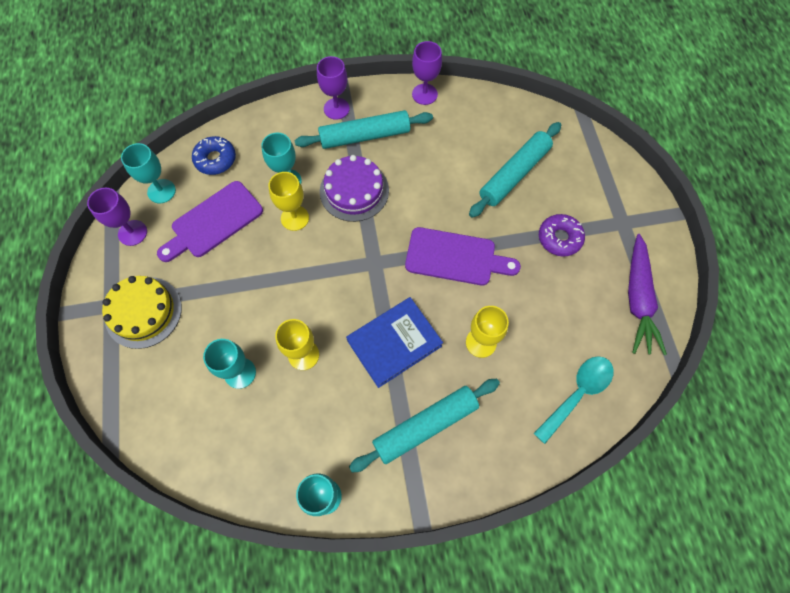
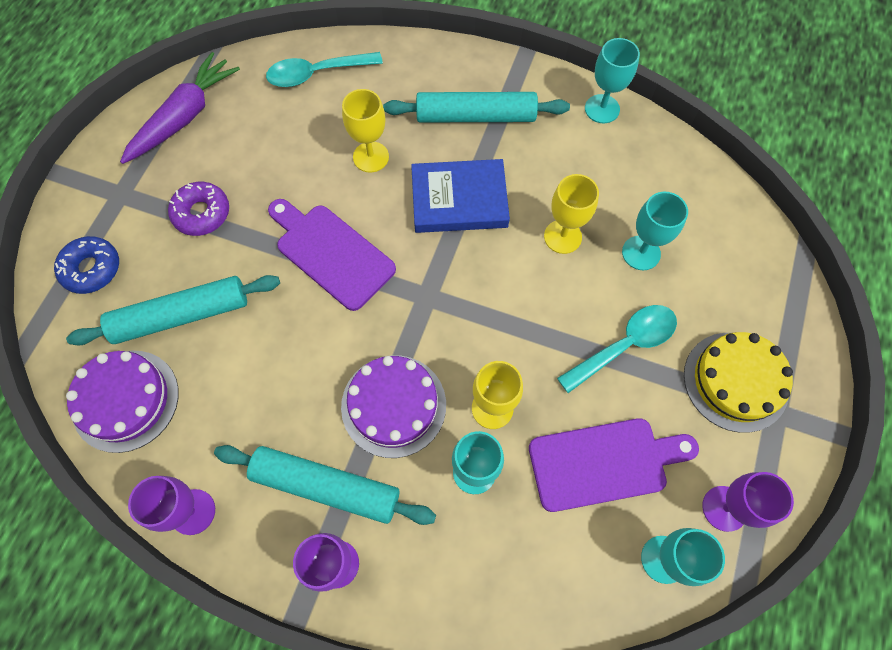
camera: 150 degrees left, 0 degrees up
(215, 159) = (563, 573): blue donut -> blue donut (92, 269)
(227, 298) = (624, 345): none -> turquoise spoon
(504, 120) = (125, 400): none -> purple cake

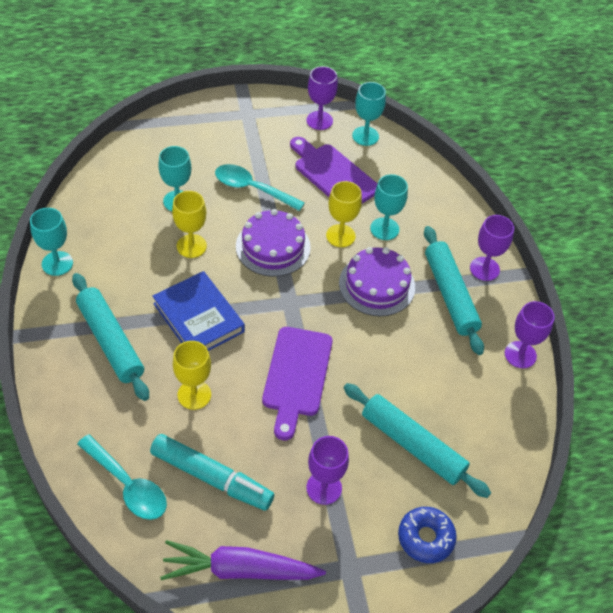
camera: 125 degrees left, 15 degrees down
(125, 400) = (493, 439): purple cake -> purple cake (273, 247)
(202, 213) = (324, 488): purple donut -> purple goblet
(278, 133) = (211, 477): none -> turquoise marker
(735, 381) = (240, 134): yellow cake -> none

